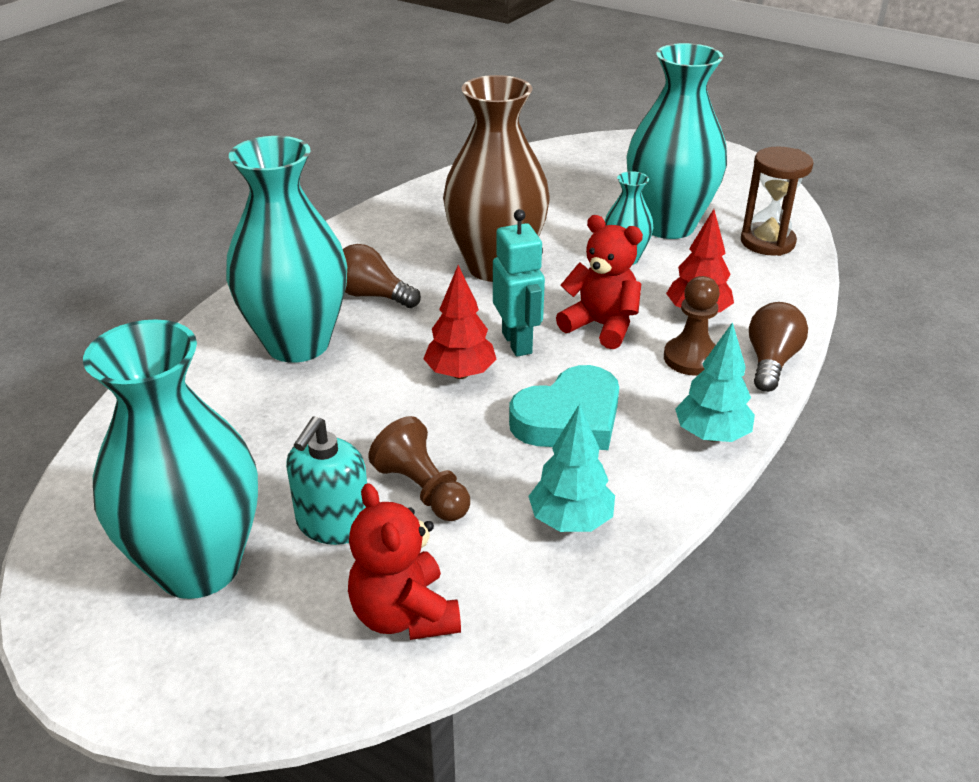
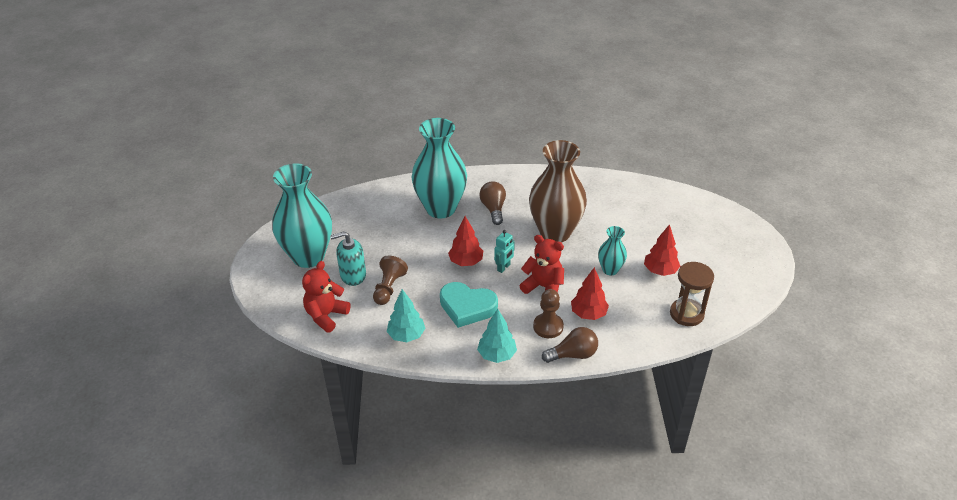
camera: 55 degrees right, 5 degrees up
(517, 343) = (504, 267): turquoise robot -> turquoise robot, size x0.66
(601, 326) = (543, 287): red teddy bear -> red teddy bear turned 60 degrees counterclockwise
(668, 225) = (660, 271): turquoise vase -> red tree

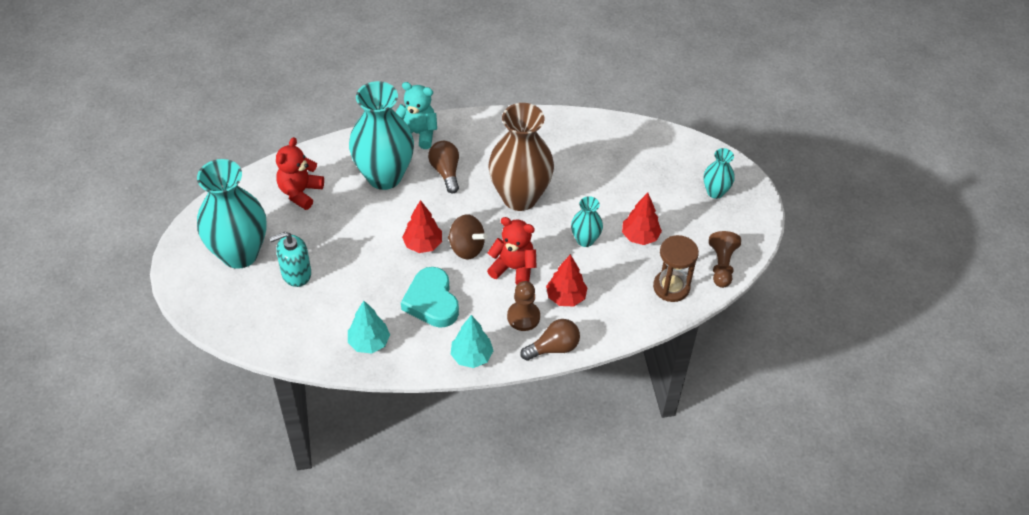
camera: 10 degrees left, 10 degrees up
(326, 315) = (274, 327): red teddy bear -> red teddy bear (300, 192)
(389, 288) = (340, 285): brown pawn -> brown pawn (721, 265)
(467, 307) = (431, 301): turquoise heart -> turquoise heart turned 60 degrees clockwise
(473, 179) = (417, 133): none -> turquoise teddy bear
(504, 267) = (466, 248): turquoise robot -> brown spinning top
(731, 241) = (715, 192): none -> turquoise vase

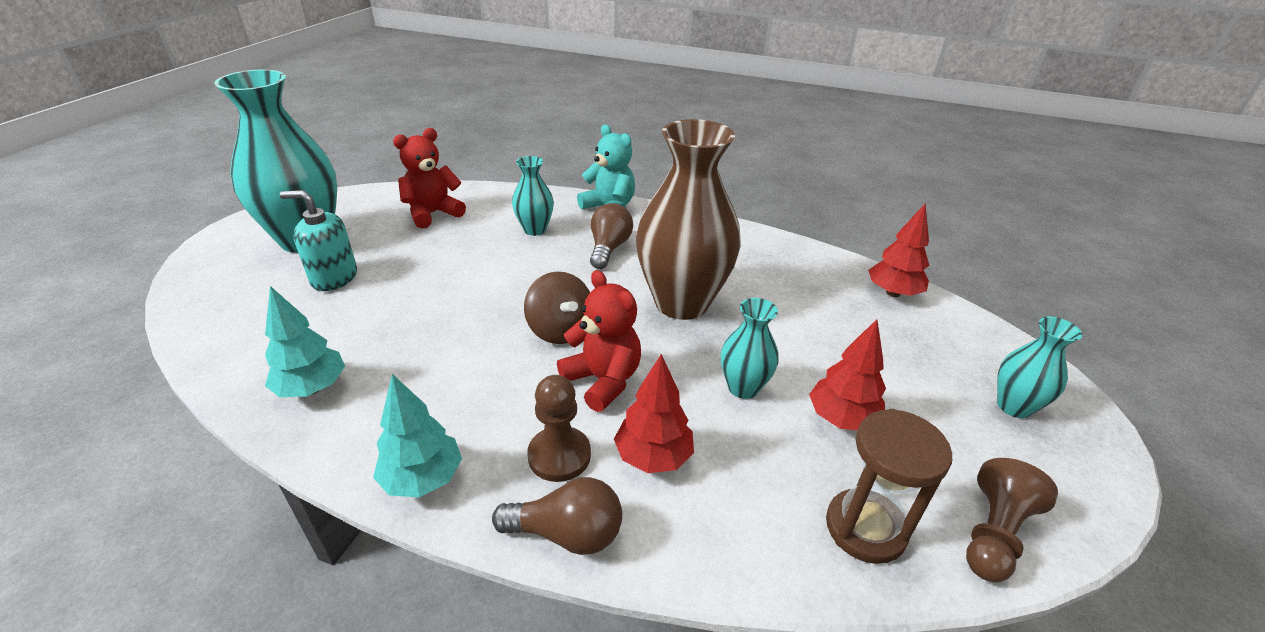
camera: 30 degrees right, 15 degrees down
(384, 176) = (535, 229): turquoise vase -> turquoise vase, size x0.48
(423, 244) = (508, 305): red tree -> red tree (893, 293)
(431, 301) = (449, 374): turquoise heart -> none

